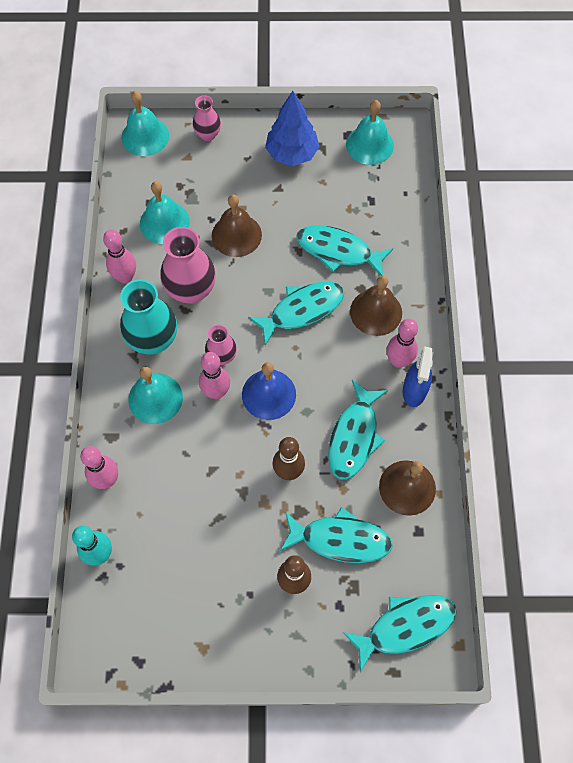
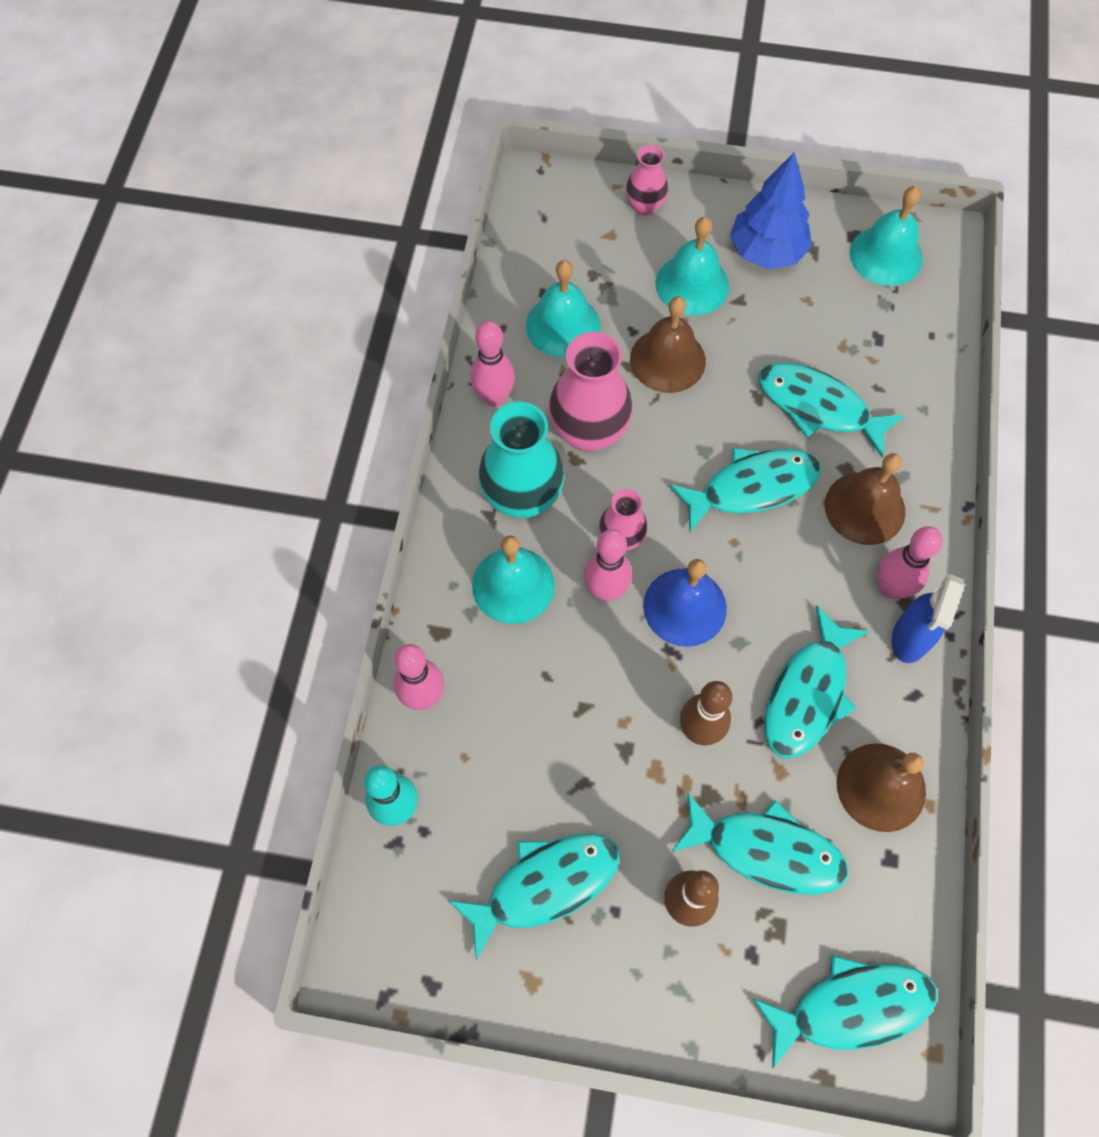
camera: 10 degrees right, 0 degrees up
(145, 136) = (552, 196): turquoise bell -> turquoise bell (692, 284)
(202, 586) = (545, 885): none -> turquoise fish

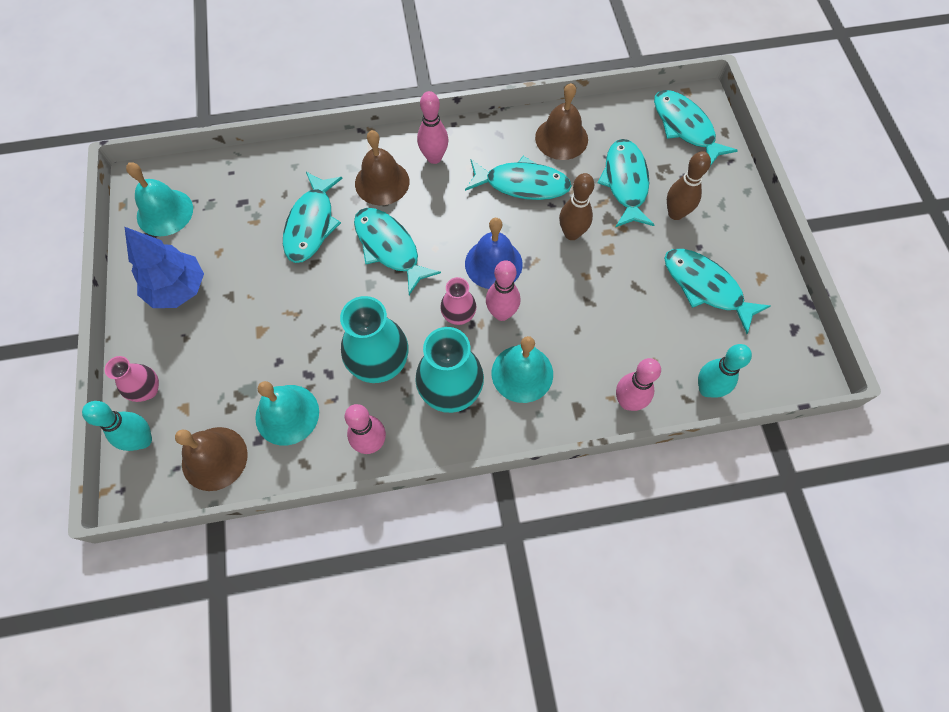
camera: 110 degrees left, 0 degrees up
(587, 194) = (143, 440): none -> turquoise bowling pin
(589, 432) = (379, 364): pink vase -> turquoise vase
(667, 360) = (299, 329): brown bell -> brown bell (214, 458)
(692, 284) = (222, 332): turquoise bell -> none
(910, 638) = (463, 142): blue spray bottle -> none

